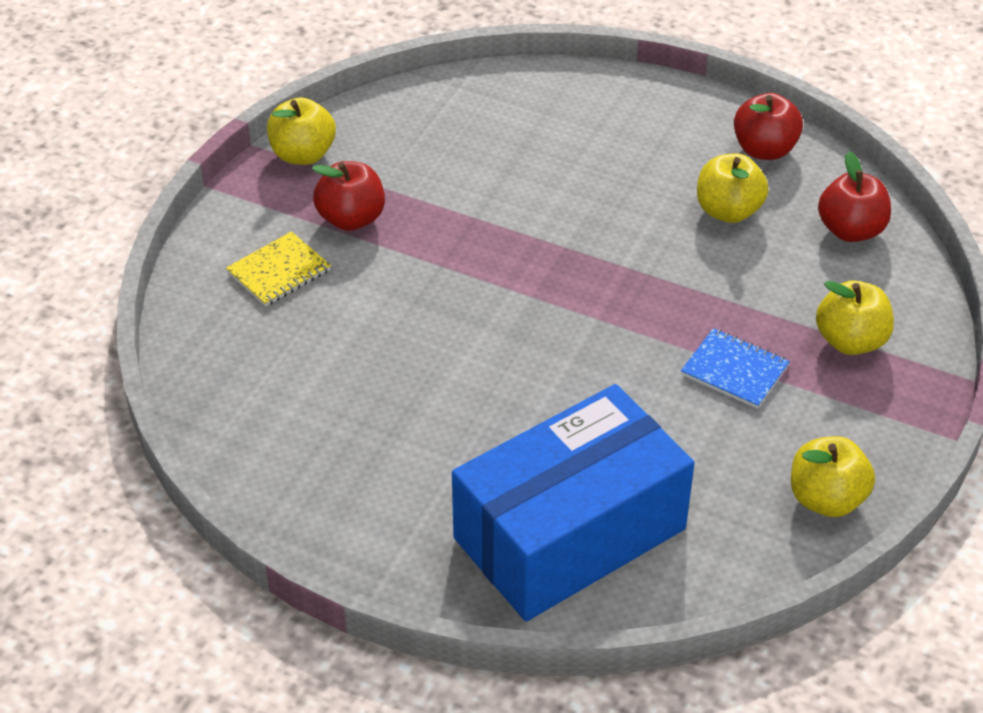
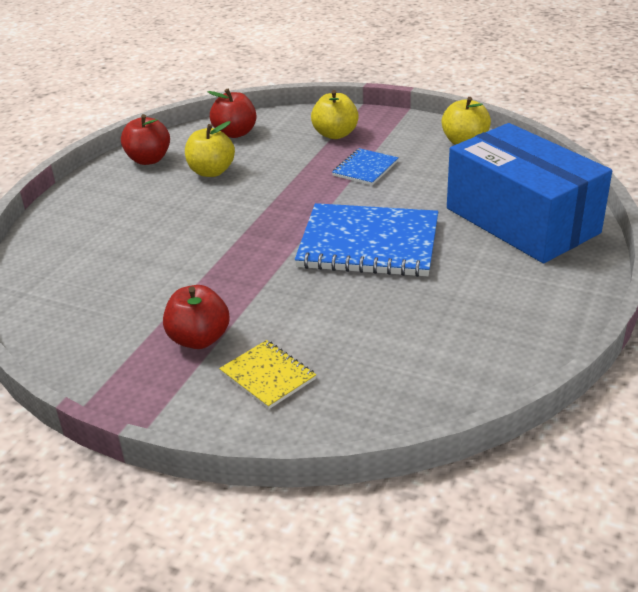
camera: 90 degrees left, 10 degrees down
(303, 154) = (99, 378): yellow apple -> none
(524, 363) = (368, 244): none -> blue notebook

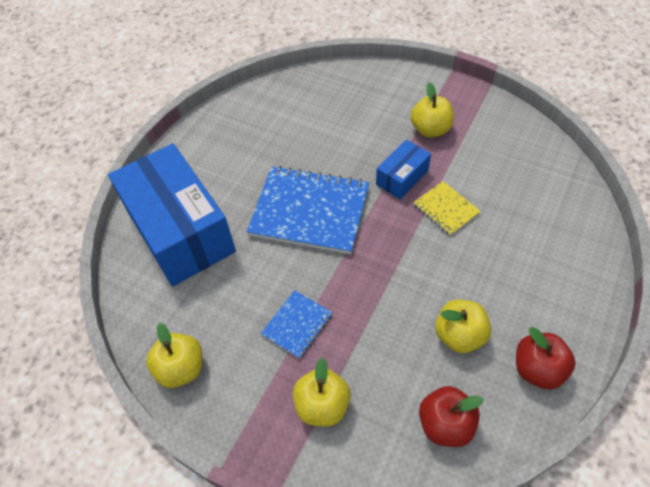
camera: 175 degrees left, 20 degrees up
(199, 339) = (430, 129): red apple -> yellow apple
(250, 281) = (402, 177): none -> blue box
(268, 376) = (384, 102): yellow notebook -> yellow notebook (446, 209)

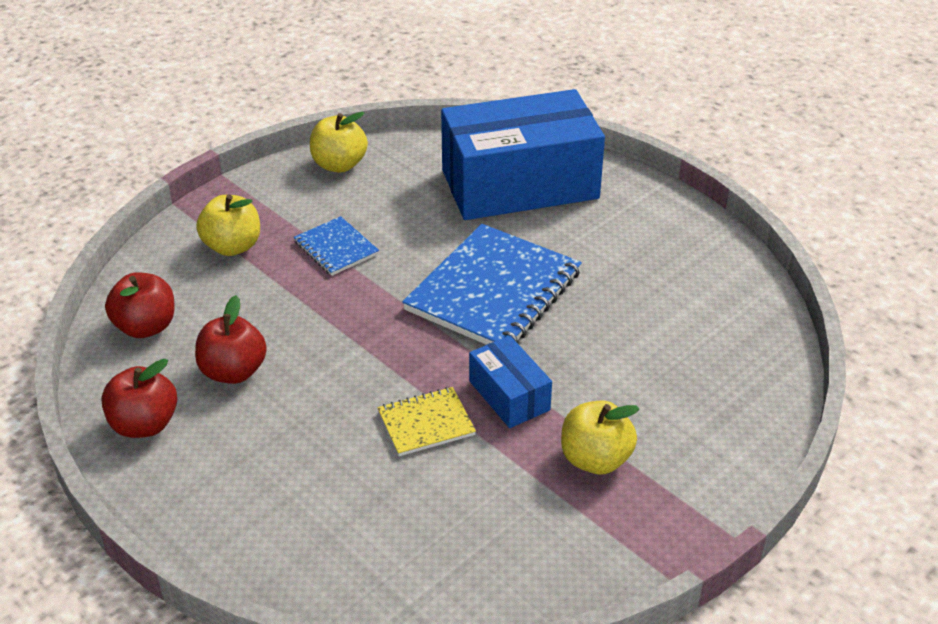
camera: 105 degrees right, 15 degrees down
(459, 335) = (233, 372): yellow apple -> red apple

